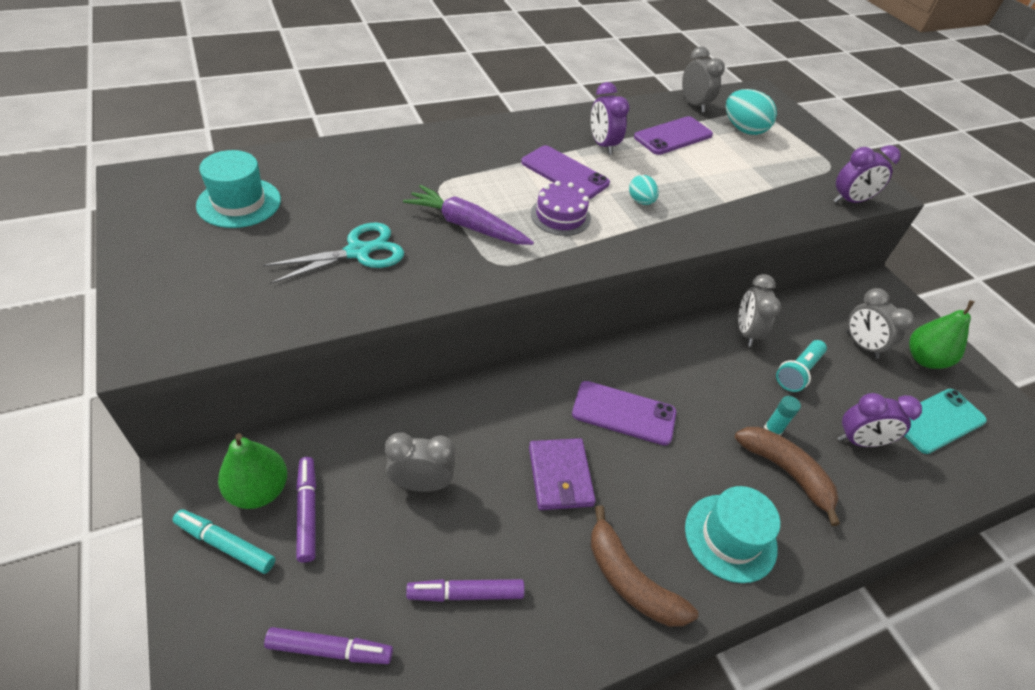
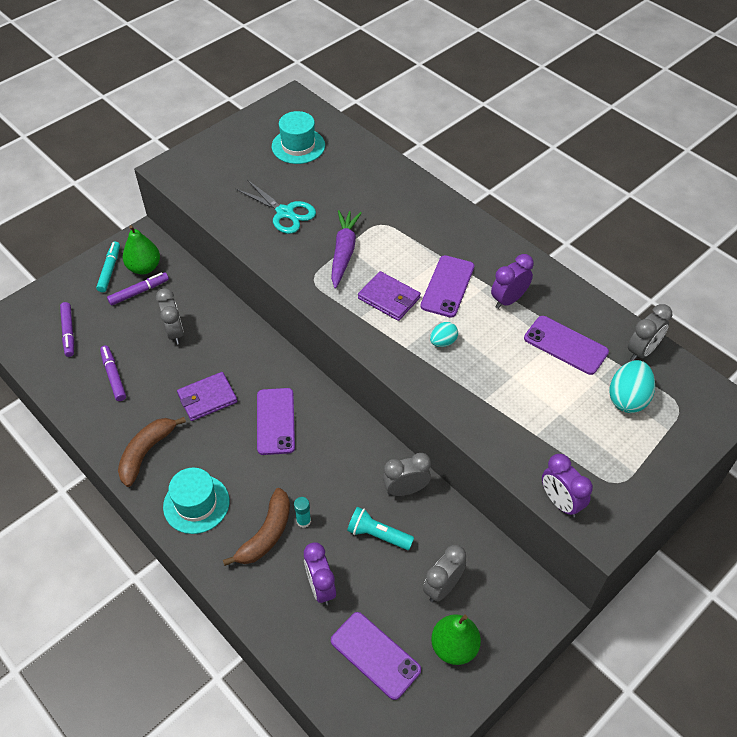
camera: 75 degrees right, 5 degrees up
(560, 216) = (389, 298): purple cake -> purple wallet
(937, 421) = (375, 655): turquoise phone -> purple phone

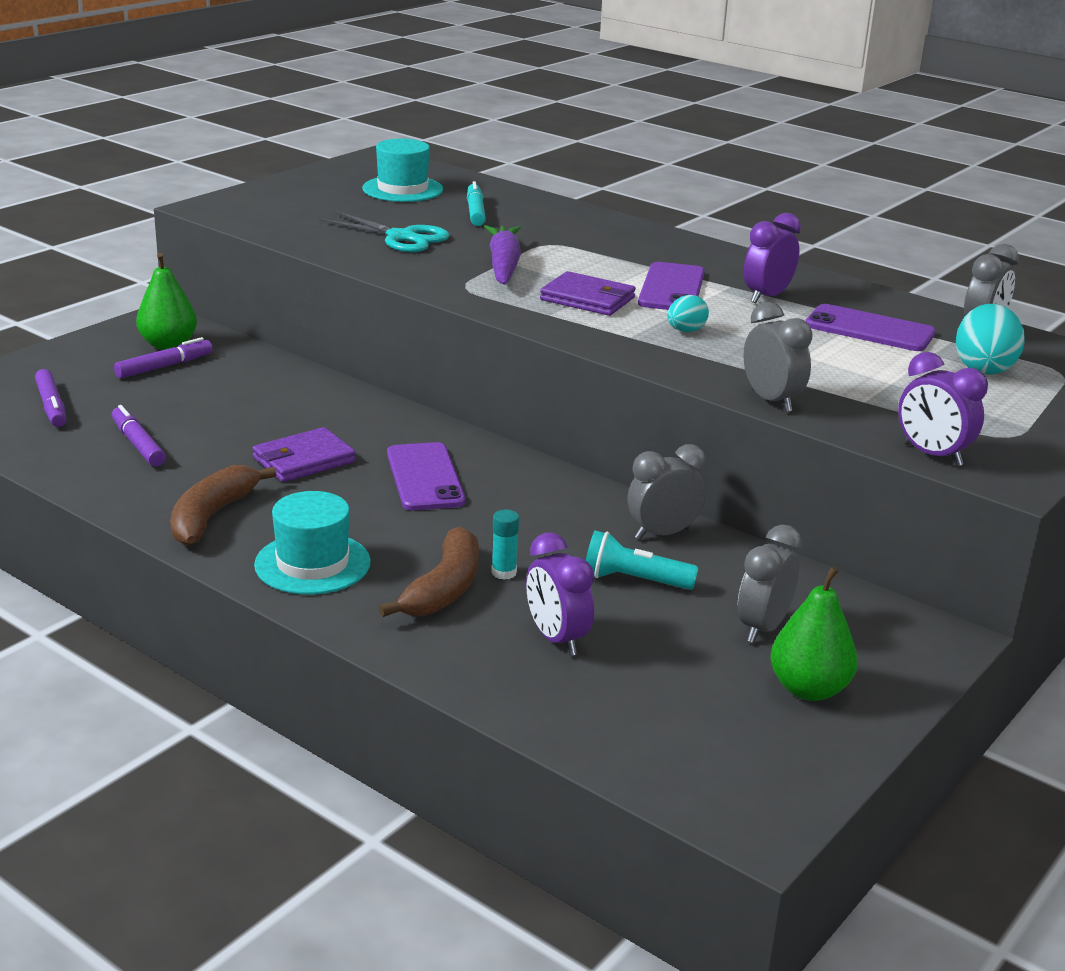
camera: 10 degrees left, 25 degrees down
(110, 270) = (111, 348): turquoise marker -> turquoise marker (475, 212)
(175, 333) = (233, 401): grey clock -> grey clock (771, 401)
(375, 655) = (677, 706): purple phone -> none

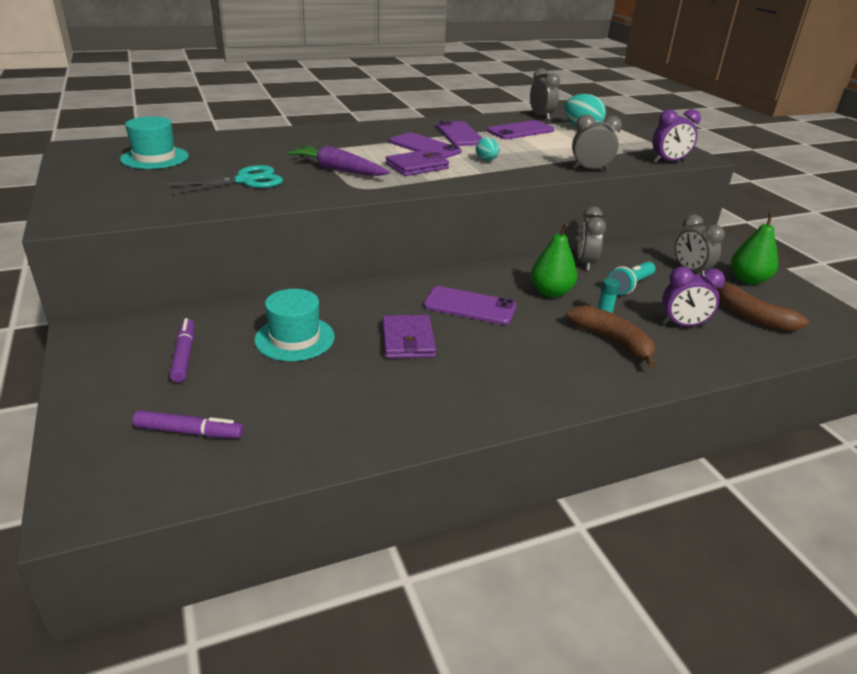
camera: 60 degrees left, 5 degrees up
(138, 444) = (314, 403): purple marker -> none
(168, 345) = (145, 343): green pear -> green pear (551, 292)
(212, 516) = (462, 400): brown banana -> brown banana (751, 316)
(312, 563) = (557, 377): turquoise hat -> turquoise hat (294, 338)
(475, 212) = (234, 152): turquoise marker -> none
(767, 297) = (459, 134): purple clock -> purple phone

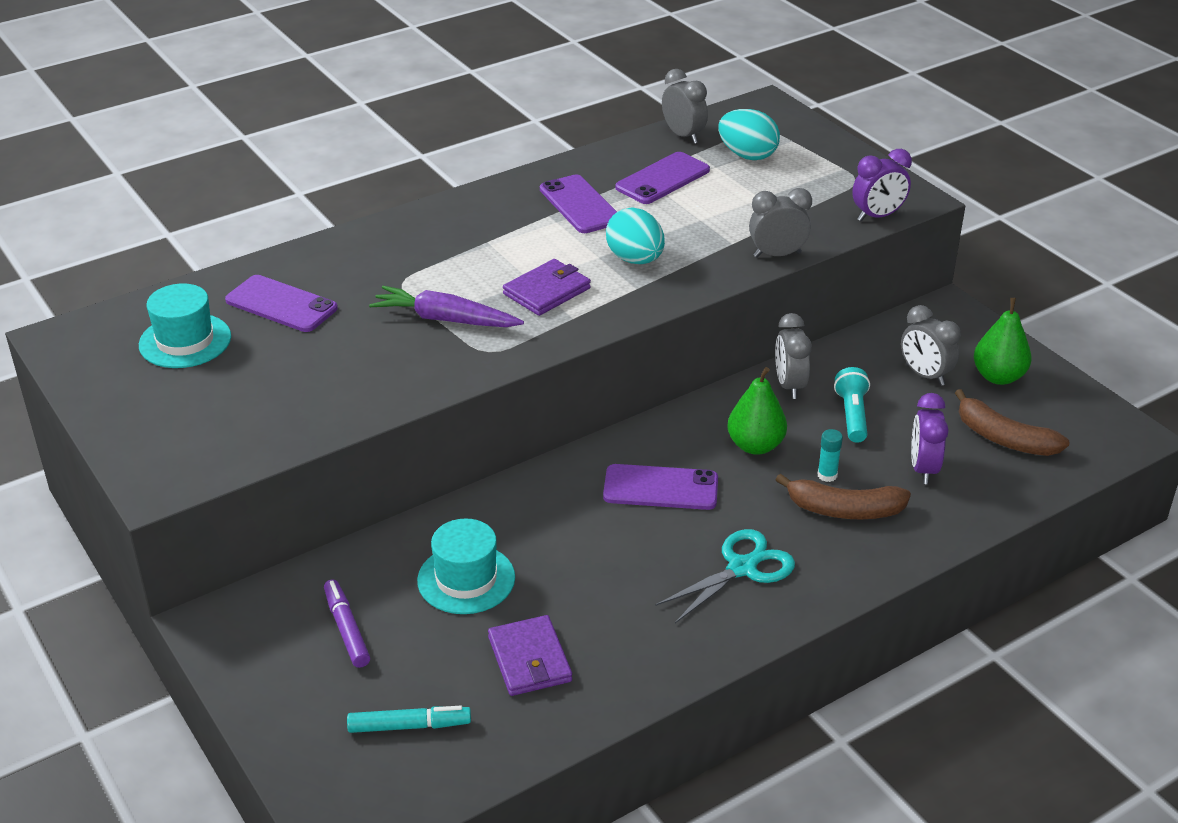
camera: 10 degrees left, 5 degrees up
(189, 432) = (409, 726): purple marker -> turquoise marker
(245, 181) = (335, 366): turquoise scissors -> turquoise scissors (742, 568)
(408, 340) = (602, 555): purple wallet -> purple wallet (530, 659)
(424, 147) = (541, 244): purple phone -> purple phone (281, 304)
(486, 160) = (635, 259): turquoise egg -> turquoise egg, size x1.72
(613, 341) = (844, 510): brown banana -> brown banana turned 150 degrees clockwise
(630, 286) = (852, 415): turquoise flashlight -> turquoise flashlight turned 150 degrees clockwise
(682, 325) = (923, 469): purple clock -> purple clock turned 105 degrees clockwise

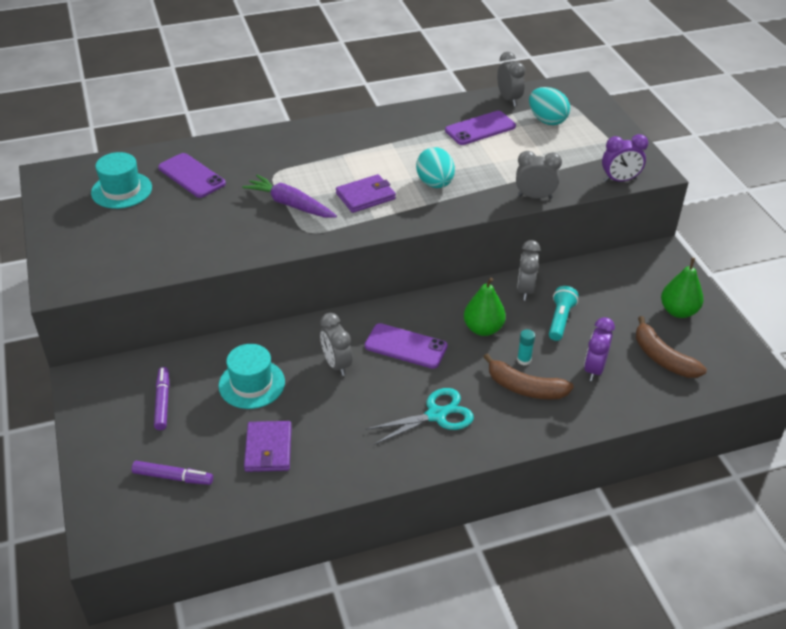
camera: 15 degrees right, 5 degrees up
(409, 726) = (173, 477): turquoise marker -> purple marker
(580, 205) = (415, 138): purple phone -> none
(925, 375) = (625, 300): grey clock -> grey clock (336, 364)

